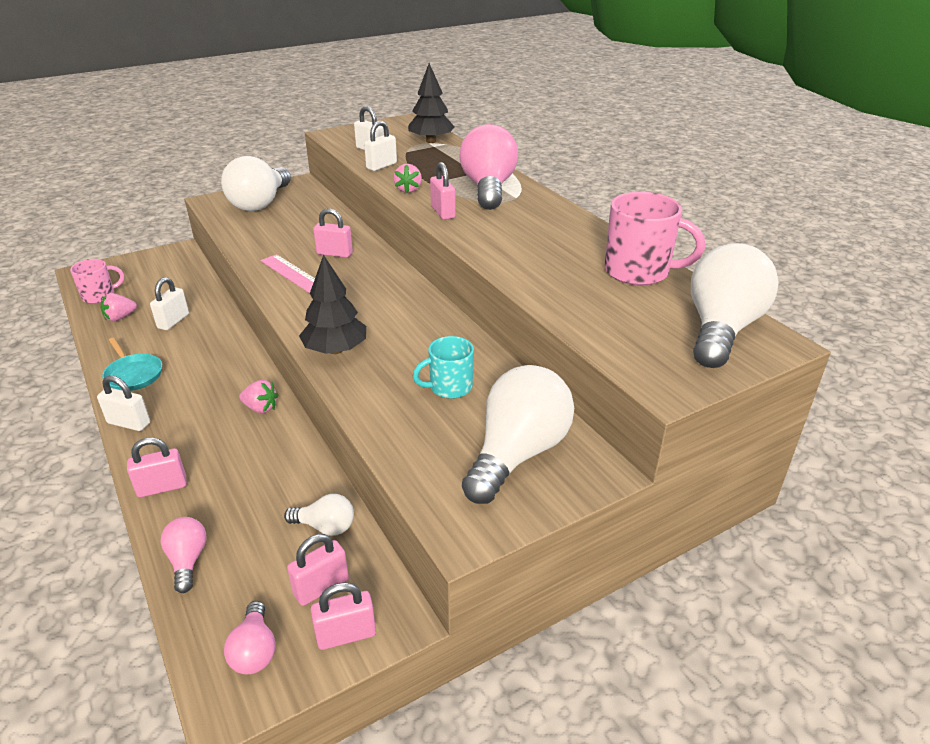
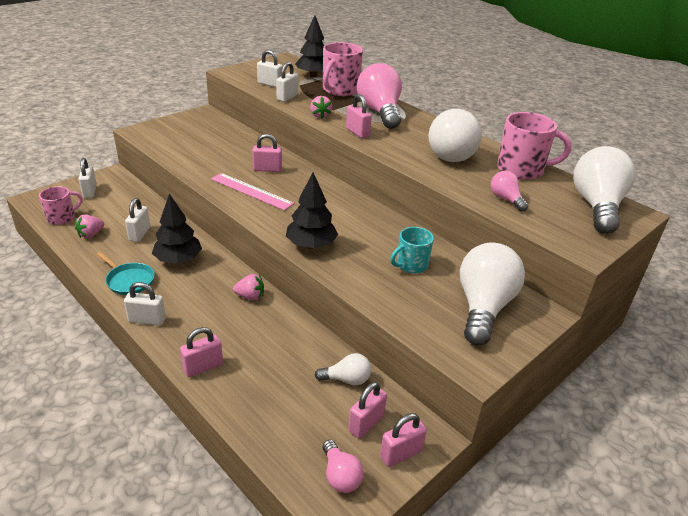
camera: 15 degrees left, 0 degrees up
(145, 268) = (90, 191): none -> white padlock
(187, 560) = (254, 419): pink light bulb -> pink light bulb (506, 199)
(201, 355) = (178, 259): none -> black tree
(260, 203) = (182, 131): white light bulb -> white light bulb (450, 153)
(453, 160) = (340, 90): none -> pink mug

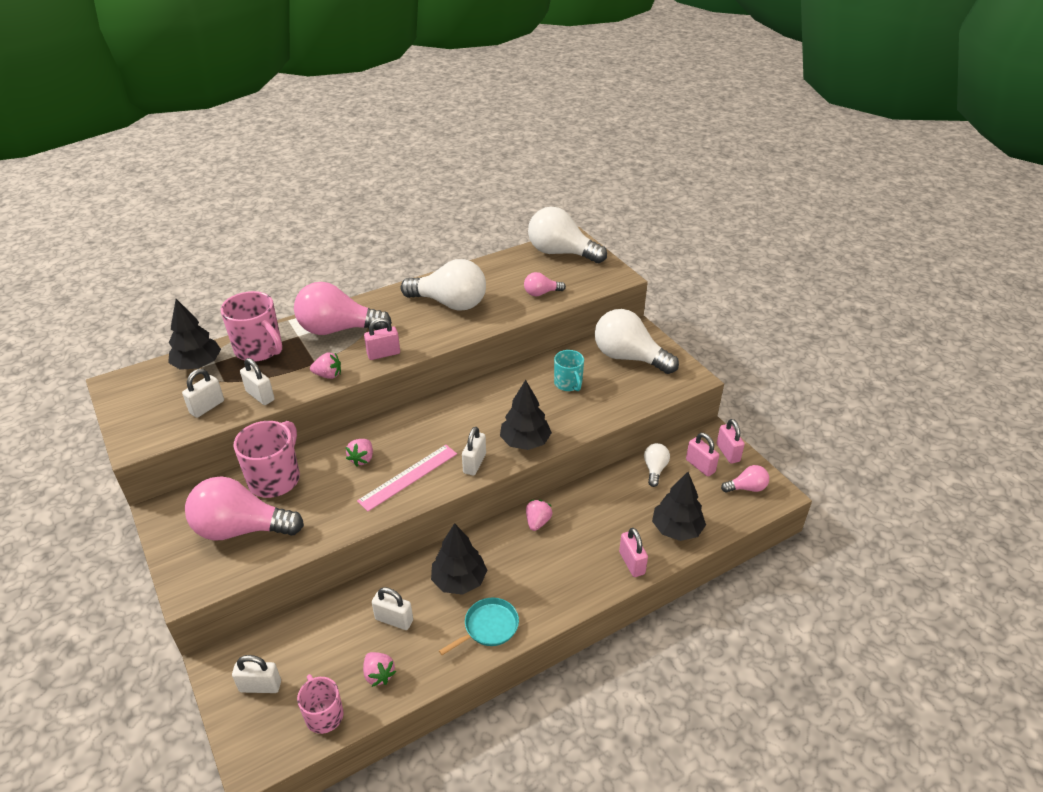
camera: 75 degrees left, 5 degrees up
(147, 320) = (560, 608): white padlock -> white padlock (474, 463)
(190, 138) = (241, 529): none -> pink light bulb
(256, 403) = (676, 529): none -> black tree
(267, 169) = (362, 459): pink padlock -> pink strawberry
(521, 170) = (493, 271): pink mug -> pink mug (275, 478)

